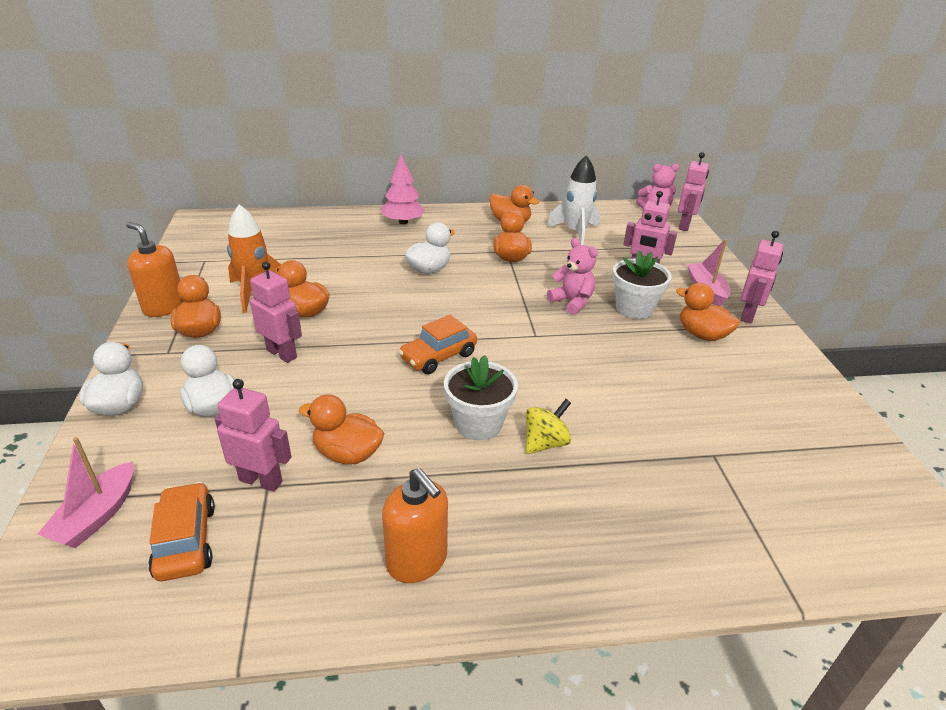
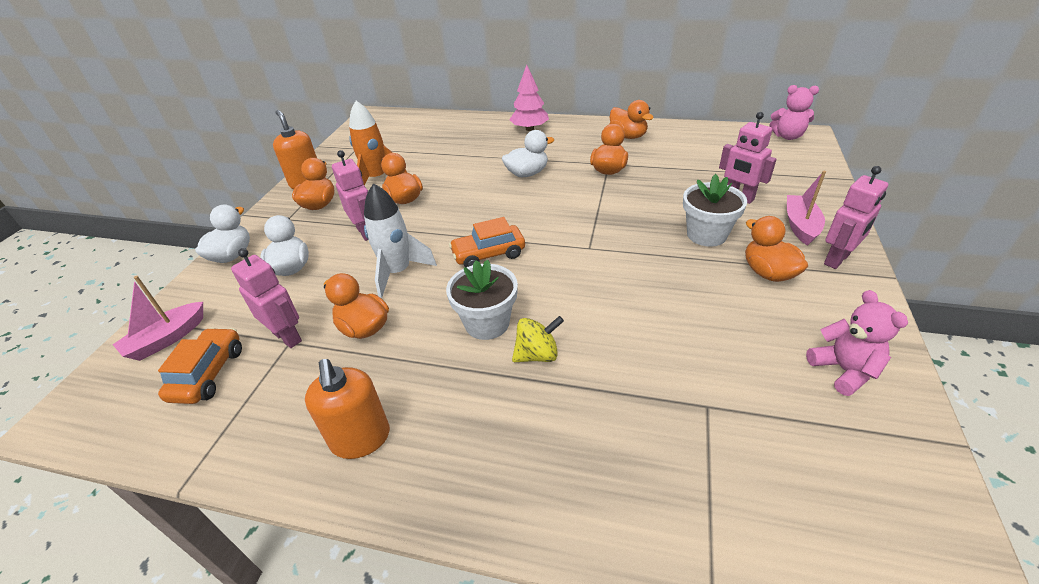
camera: 25 degrees right, 5 degrees up
(572, 302) = (644, 220): pink teddy bear -> pink teddy bear (843, 370)
(575, 233) = (687, 152): white rocket -> white rocket (398, 272)
(685, 225) = (814, 154): pink robot -> none

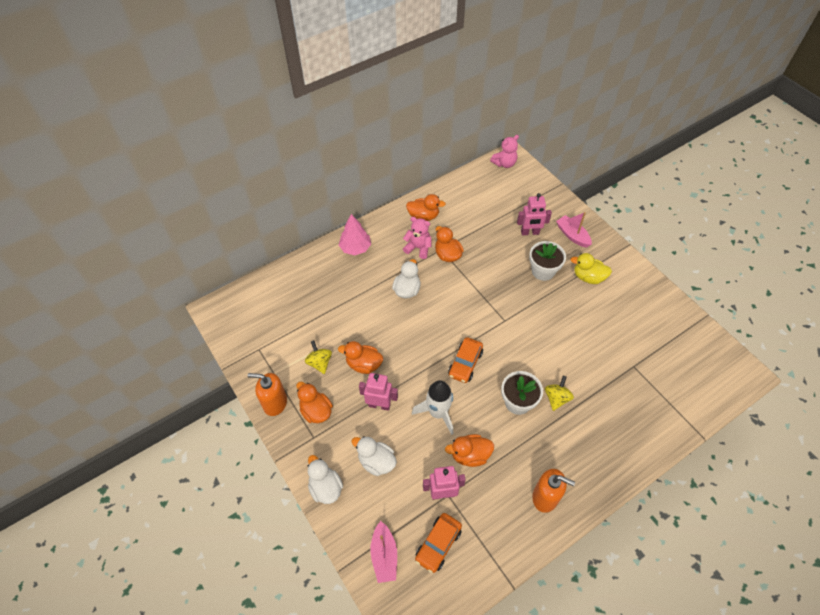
camera: 50 degrees left, 15 degrees up
(208, 373) = (438, 544): orange car -> orange car turned 105 degrees counterclockwise
(377, 178) = (319, 363): orange rocket -> yellow spinning top
(768, 273) = (588, 277): orange duck -> yellow duck
(837, 259) = (603, 248): pink robot -> none
(843, 370) = (655, 311): pink teddy bear -> pink teddy bear (418, 248)

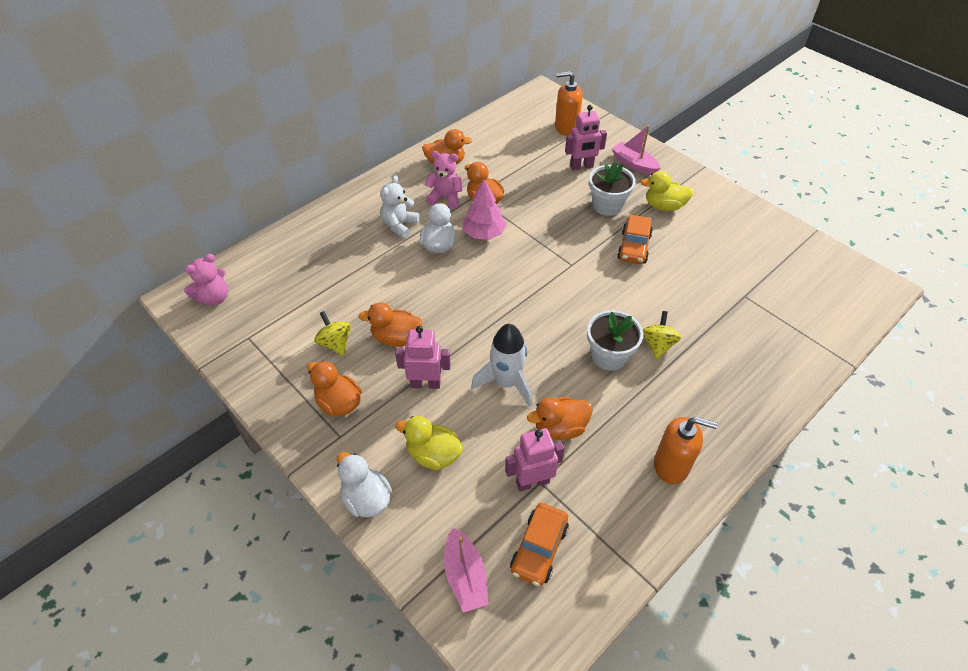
camera: 10 degrees left, 5 degrees down
(275, 403) = (279, 401): orange soap dispenser -> orange soap dispenser (566, 127)
(355, 248) = (363, 206): pink tree -> pink tree (484, 233)
(376, 462) = (433, 455): white duck -> yellow duck
(380, 268) = (399, 225): none -> white teddy bear
(465, 364) = (531, 320): orange car -> orange car (633, 247)
(504, 163) = (535, 99): pink teddy bear -> pink teddy bear (214, 298)

